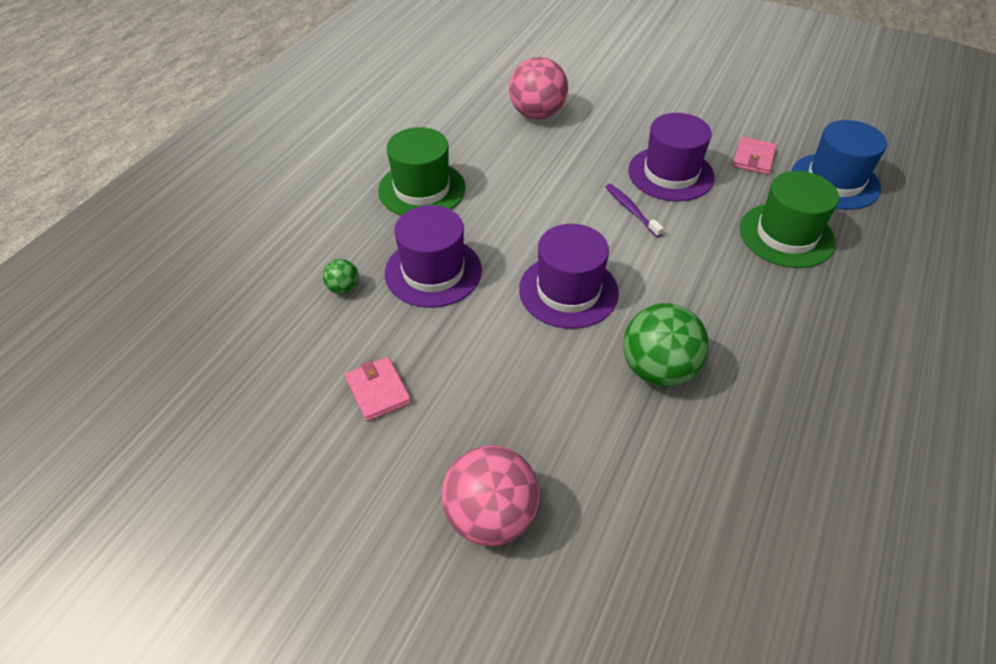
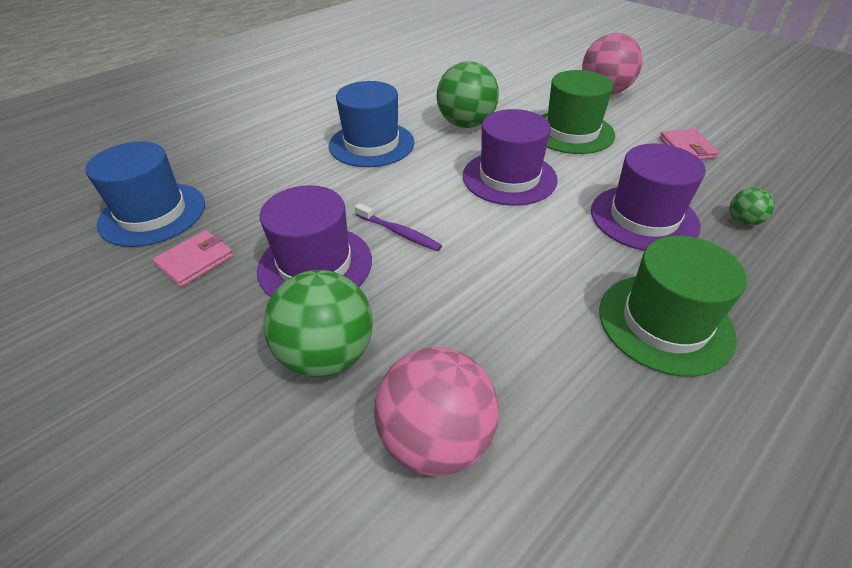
camera: 160 degrees left, 5 degrees down
(616, 131) = (327, 355): none -> green ball
(631, 210) = (399, 233): purple toothbrush -> purple toothbrush turned 45 degrees counterclockwise
(738, 304) = (371, 144): none -> blue hat
(786, 235) = (272, 179): green hat -> green hat (571, 132)

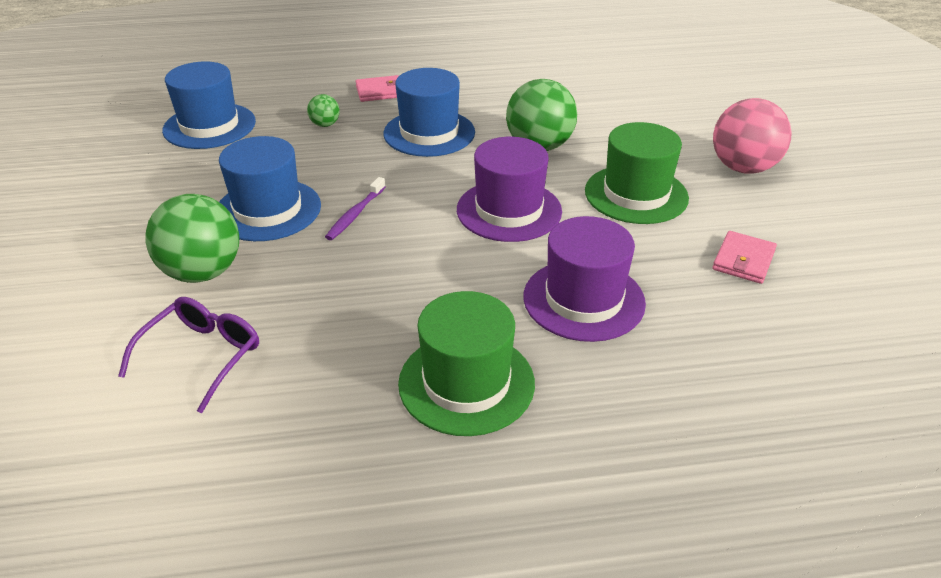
camera: 35 degrees right, 5 degrees down
(195, 261) = (198, 171): pink wallet -> pink wallet (380, 91)
(315, 264) = (268, 210): purple hat -> blue hat
(399, 233) = (355, 214): purple toothbrush -> purple toothbrush turned 45 degrees clockwise
(436, 439) = (201, 356): pink ball -> purple glasses
(743, 221) = (684, 351): green ball -> green ball (325, 124)

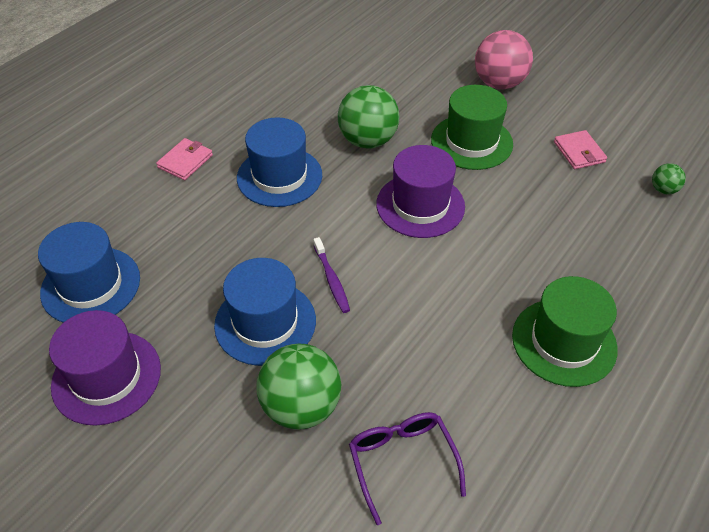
camera: 45 degrees left, 10 degrees up
(325, 124) = (189, 219): green ball -> green ball (663, 190)
(583, 299) = (543, 238): purple hat -> purple hat (106, 377)

